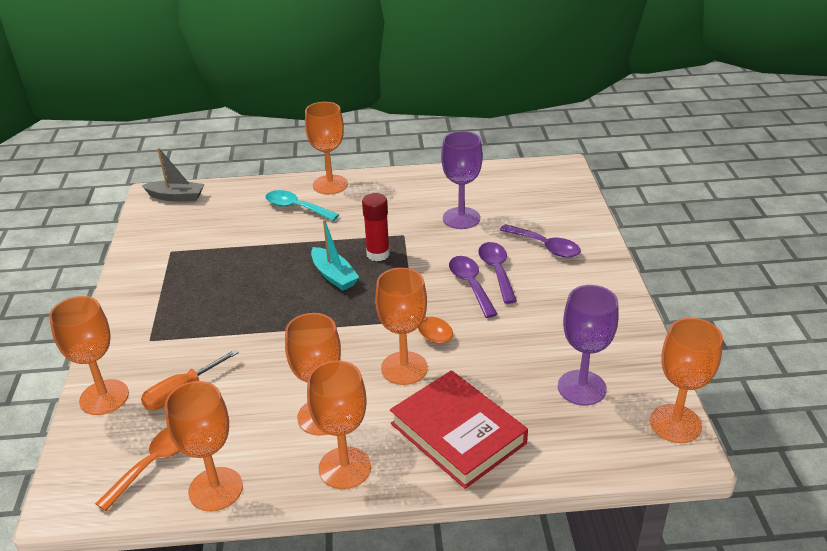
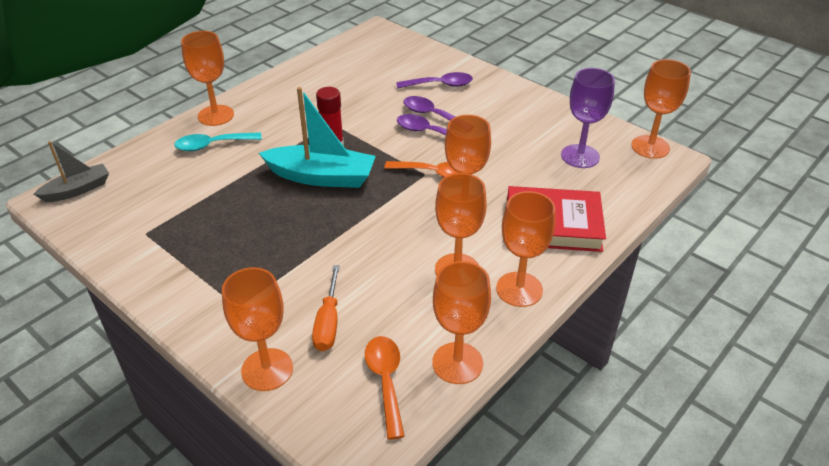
camera: 45 degrees left, 5 degrees up
(334, 276) = (321, 177): turquoise boat -> turquoise boat, size x1.66
(461, 218) = (357, 93): purple goblet -> none

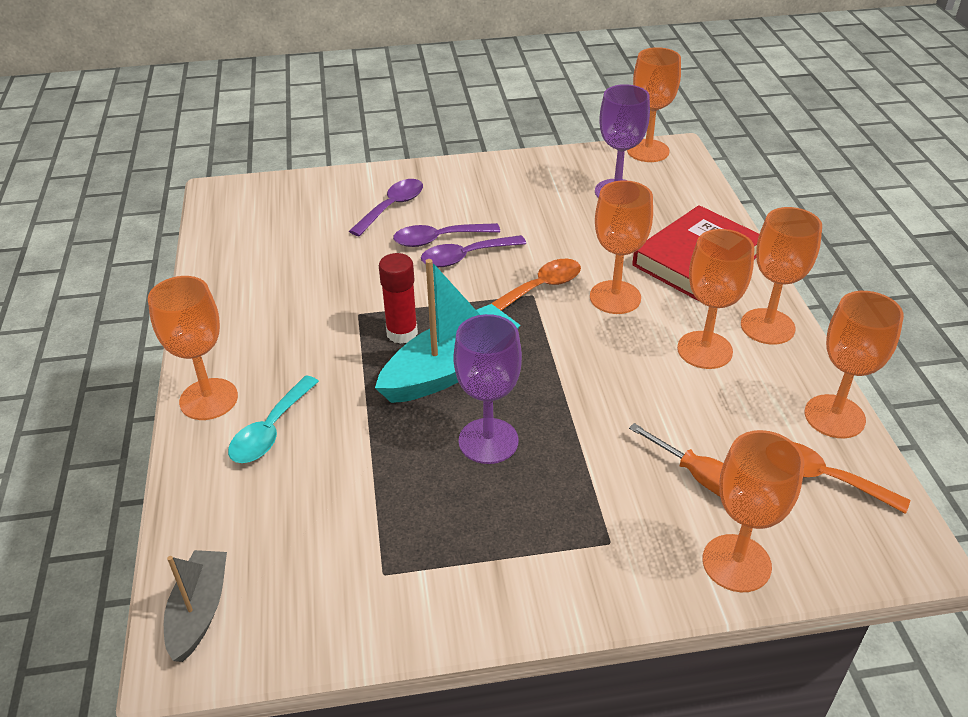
camera: 50 degrees left, 0 degrees up
(276, 220) = (488, 441): none -> purple goblet

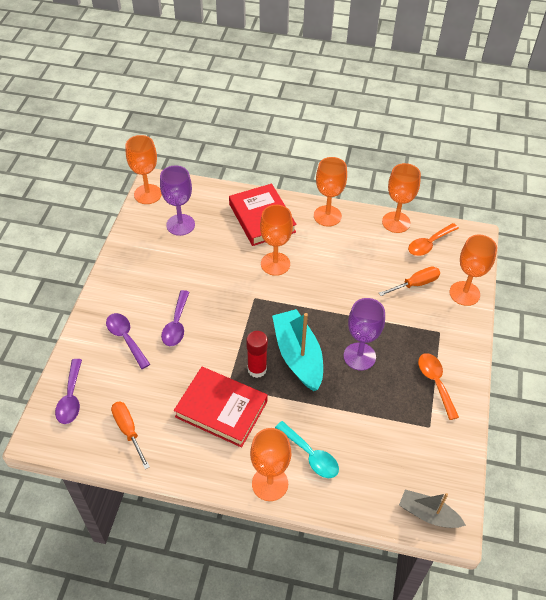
camera: 70 degrees left, 10 degrees up
(252, 251) = (128, 431): none -> orange screwdriver
(317, 318) = (221, 409): none -> red book
(466, 257) = (202, 317): purple spoon -> purple spoon (71, 398)
(540, 288) = (250, 292): orange spoon -> orange spoon (435, 383)
(704, 350) = (333, 246): orange goblet -> none

